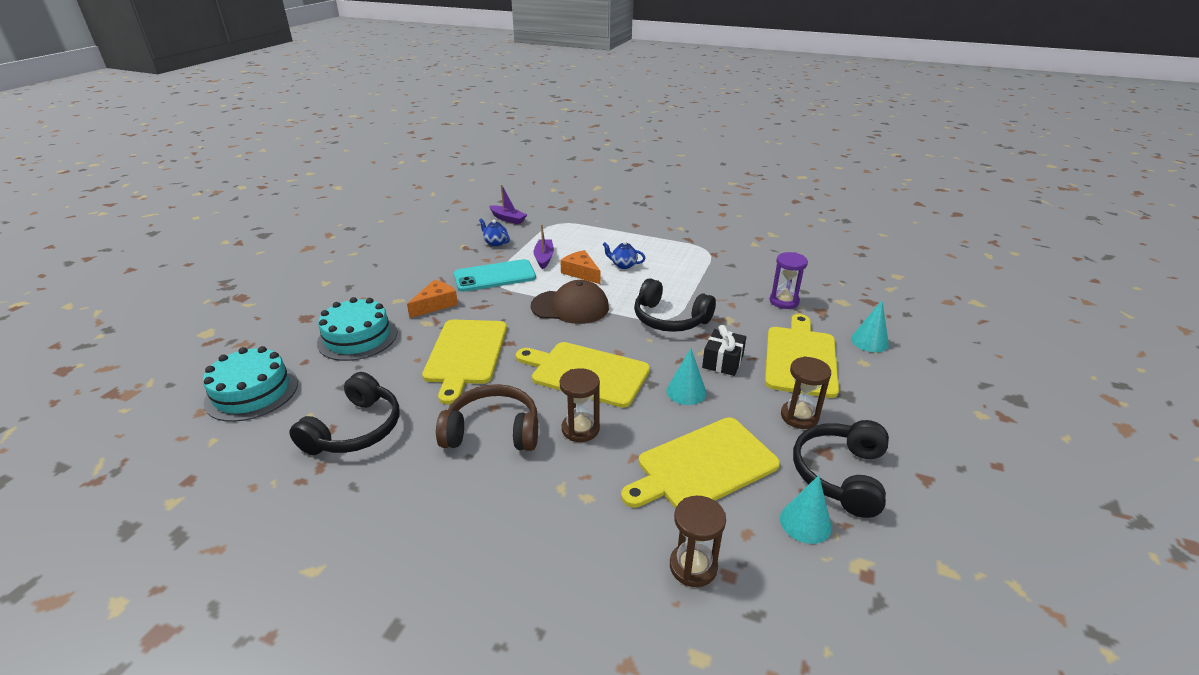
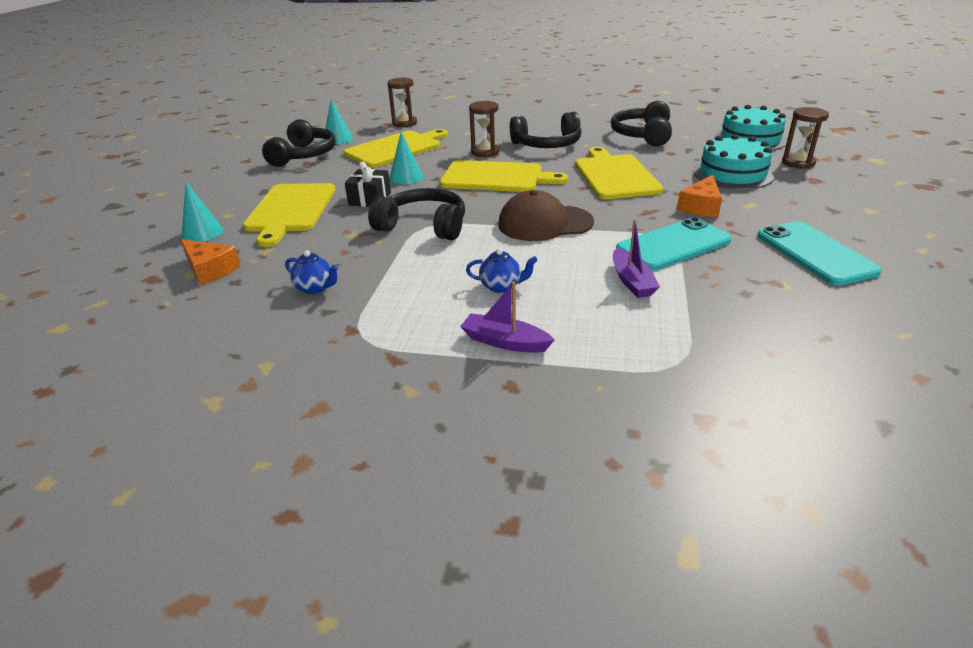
camera: 170 degrees right, 0 degrees up
(417, 259) = (815, 253): none -> turquoise phone
(493, 431) = (547, 145): brown headphones -> black headphones
(495, 243) = (739, 298): blue teapot -> blue teapot (315, 288)
(508, 219) = (789, 361): purple boat -> purple boat (505, 342)
(581, 273) = (558, 266): orange cheese -> orange cheese (209, 270)
(784, 301) = (273, 263): purple hourglass -> none
(799, 416) = (316, 175): brown hourglass -> brown hourglass (798, 163)

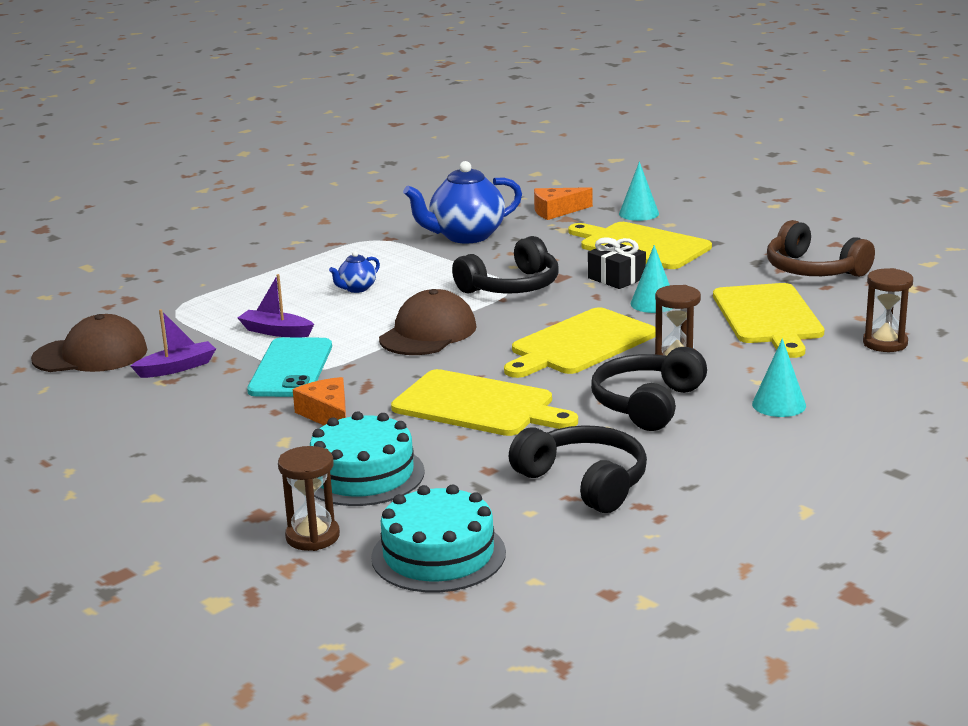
camera: 125 degrees right, 10 degrees down
(304, 155) = (813, 270): black headphones -> brown headphones
(315, 288) = (466, 236): blue teapot -> blue teapot, size x2.10
(338, 139) = (859, 294): turquoise cone -> turquoise cone (779, 404)
(505, 342) = (291, 273): purple boat -> purple boat (177, 368)
(815, 253) = (163, 419): turquoise phone -> none
(825, 352) = (90, 355): none -> brown cap

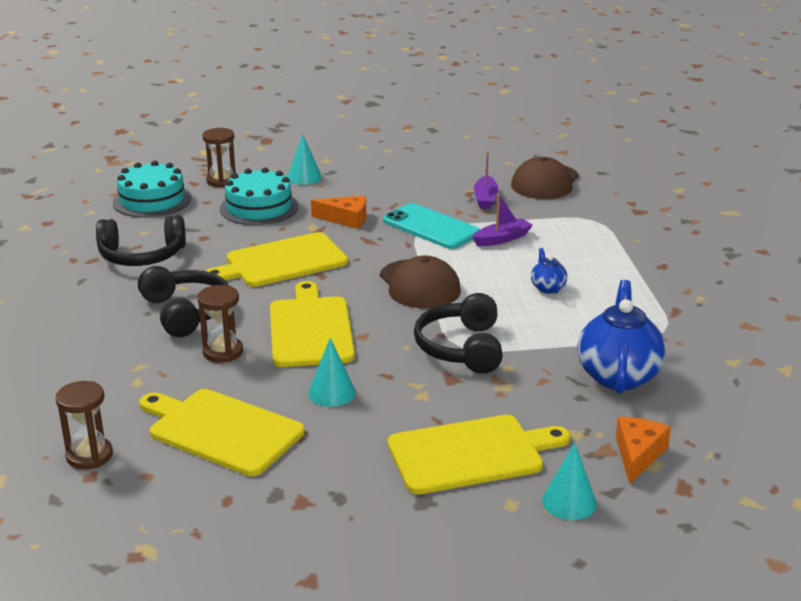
camera: 125 degrees right, 5 degrees up
(616, 278) = (409, 402): black gift -> none
(779, 404) = (100, 355): turquoise cone -> turquoise cone (304, 177)
(813, 270) = (270, 518): brown headphones -> none

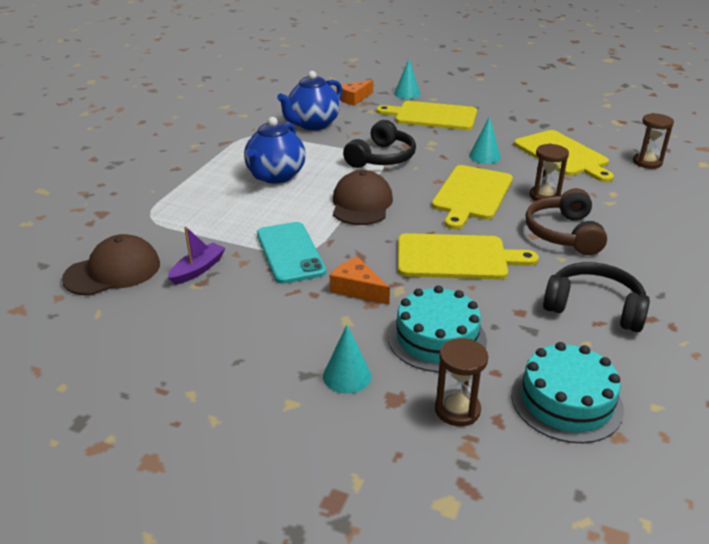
camera: 150 degrees left, 5 degrees up
(186, 312) = (563, 233): black headphones -> brown headphones
(502, 239) = (248, 222): purple boat -> none
(547, 288) = (275, 176): blue teapot -> blue teapot, size x2.10

